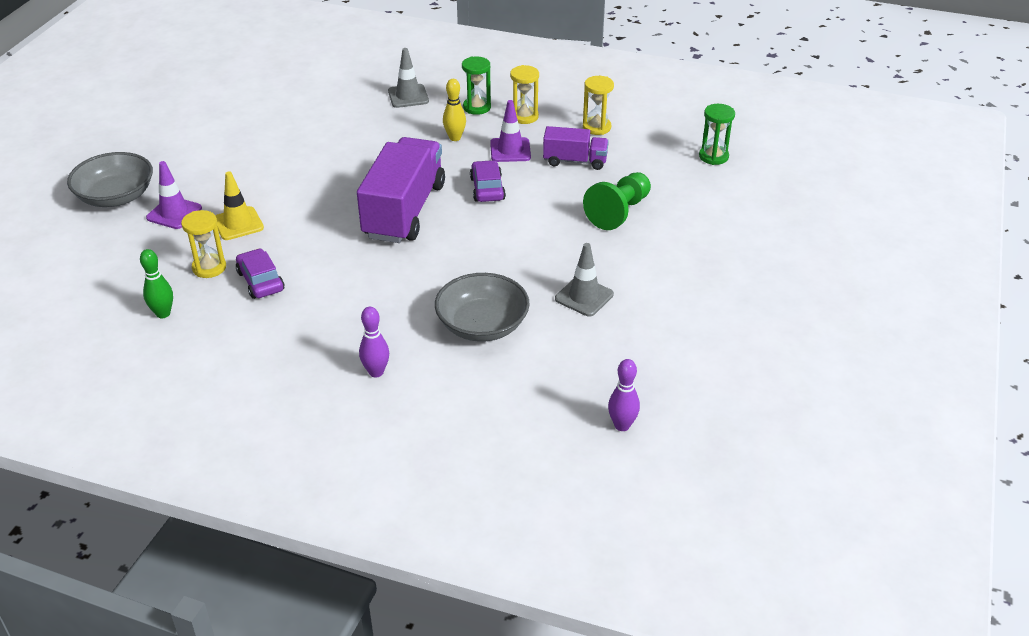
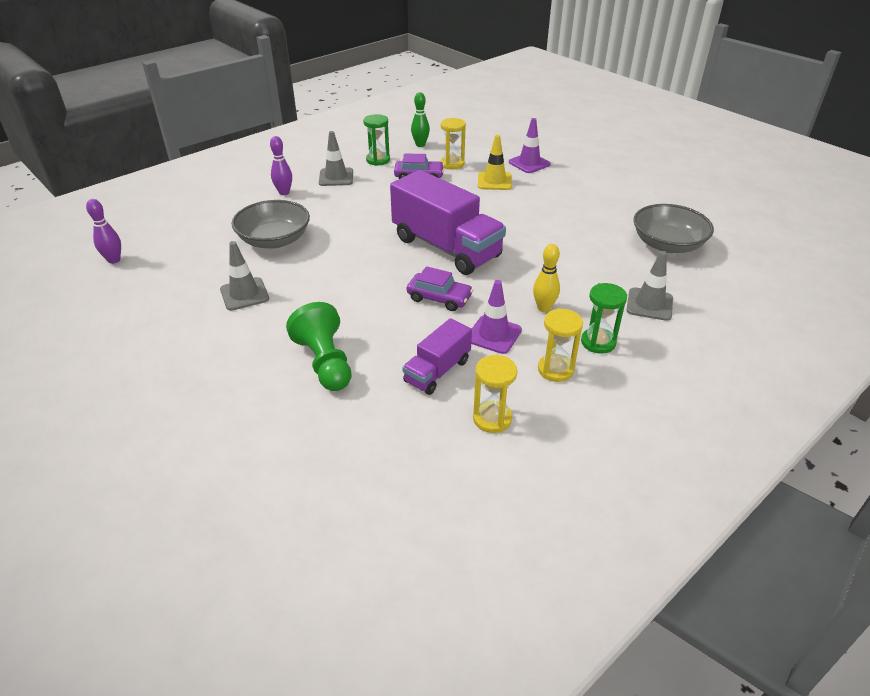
camera: 120 degrees right, 0 degrees up
(116, 197) = (568, 149): grey bowl -> grey bowl (667, 244)
(306, 347) = (336, 177): none -> grey traffic cone
(713, 156) = (346, 496): green hourglass -> green hourglass (378, 160)

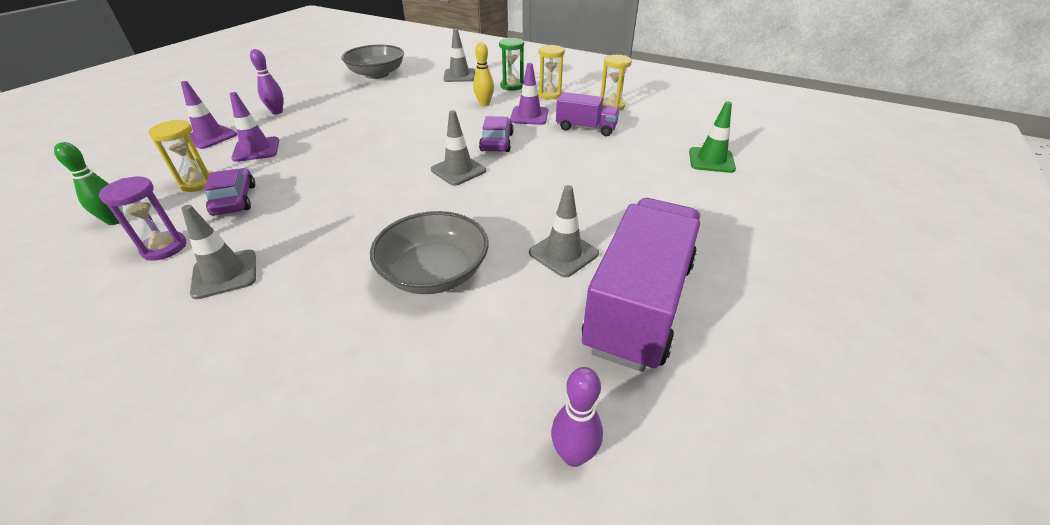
camera: 110 degrees left, 0 degrees up
(284, 192) = (280, 316): purple bowling pin -> purple bowling pin (277, 112)
(296, 449) = (711, 160): none -> green traffic cone
(325, 362) = (620, 173): green pawn -> none
(378, 160) = (164, 248): green hourglass -> purple hourglass
(398, 267) = (458, 170): none -> grey traffic cone
(446, 247) = (411, 153): purple truck -> purple truck (639, 304)
(494, 181) = (256, 149): yellow traffic cone -> purple traffic cone

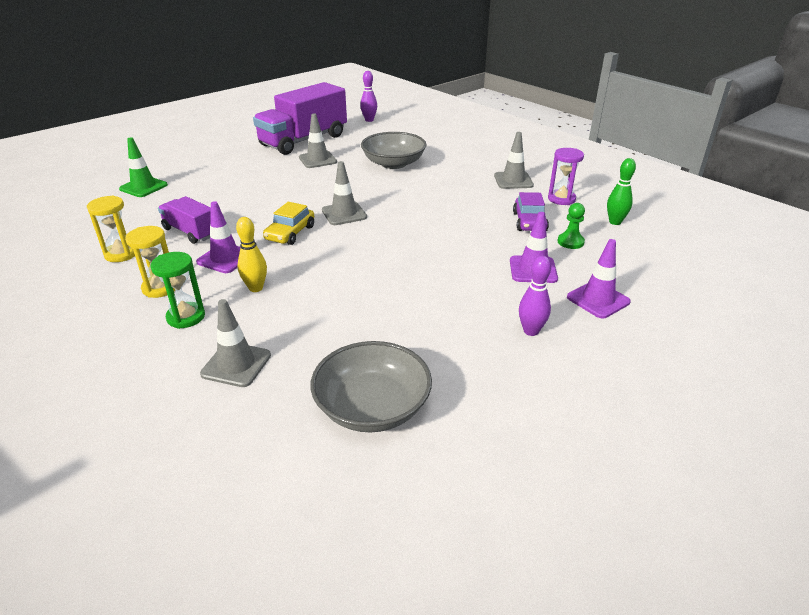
camera: 160 degrees left, 5 degrees down
(198, 183) = (570, 242): yellow hourglass -> green pawn
(496, 142) = (290, 233): purple car -> yellow car

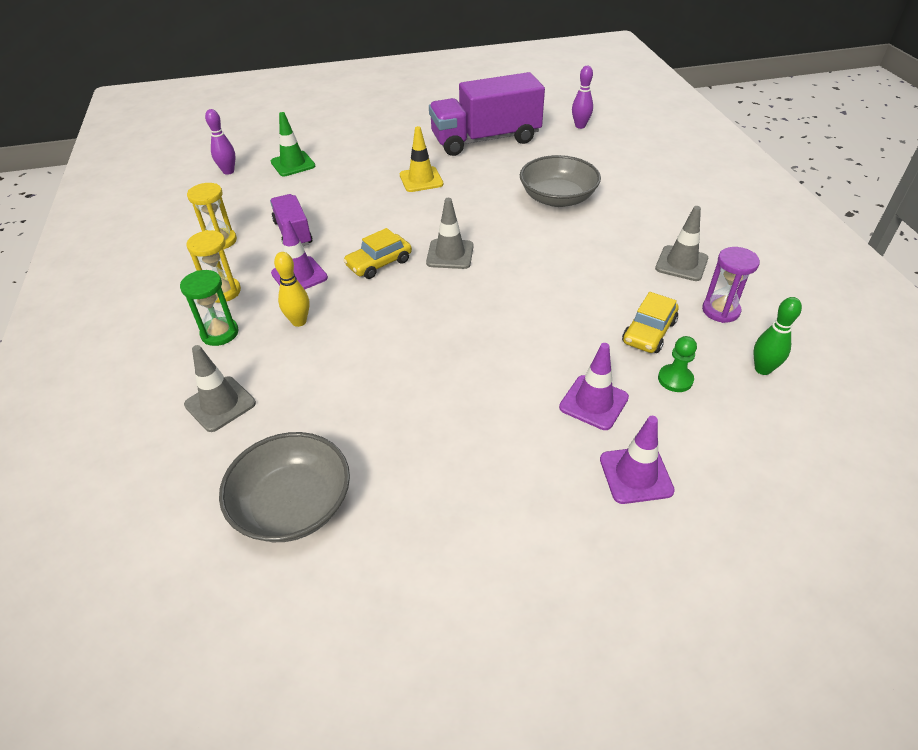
camera: 30 degrees right, 10 degrees up
(274, 174) = (421, 180): none -> yellow traffic cone
(317, 160) = (479, 171): grey traffic cone -> none
(529, 222) = (649, 332): purple car -> yellow car
(531, 331) = (520, 484): purple bowling pin -> purple bowling pin (228, 171)

